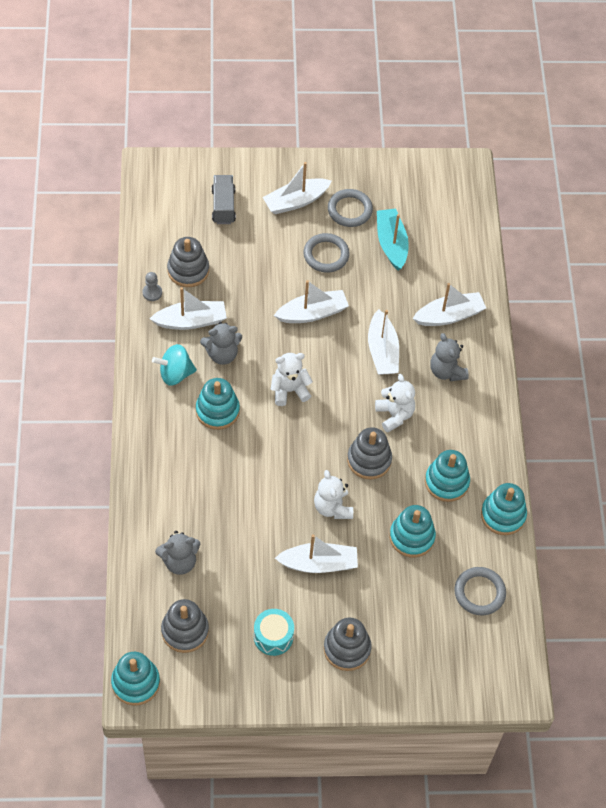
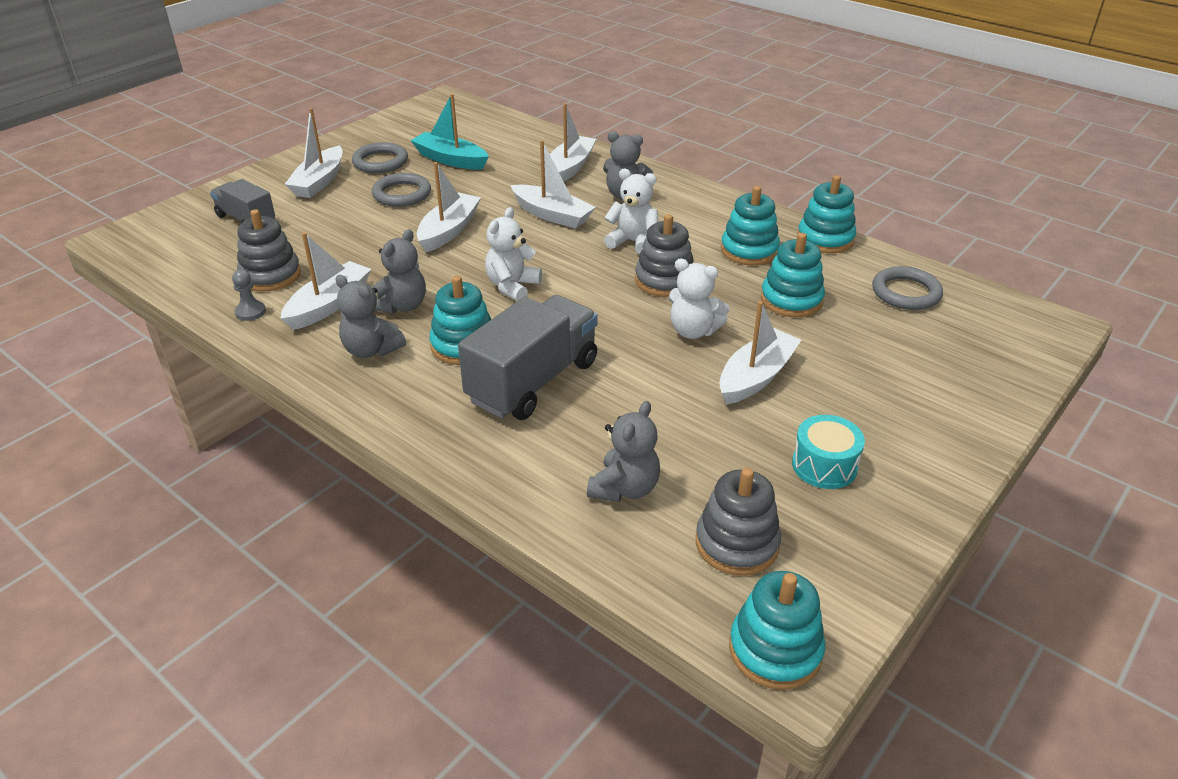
camera: 45 degrees left, 20 degrees down
(175, 374) = (371, 350): turquoise spinning top -> grey teddy bear
(219, 465) = (533, 381): none -> grey truck
(347, 649) = (897, 415): grey stacking toy -> none

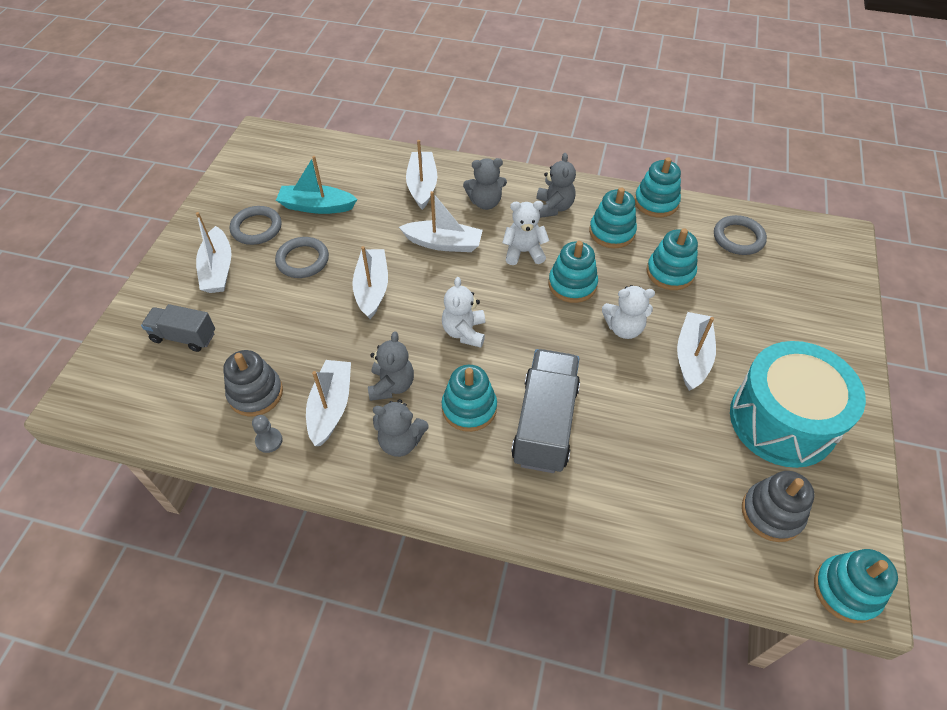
camera: 25 degrees left, 15 degrees up
(625, 488) = (673, 497): grey teddy bear -> grey teddy bear (553, 207)
(664, 280) = (572, 284): grey stacking toy -> turquoise stacking toy
(824, 466) = (782, 420): turquoise drum -> turquoise drum, size x2.20

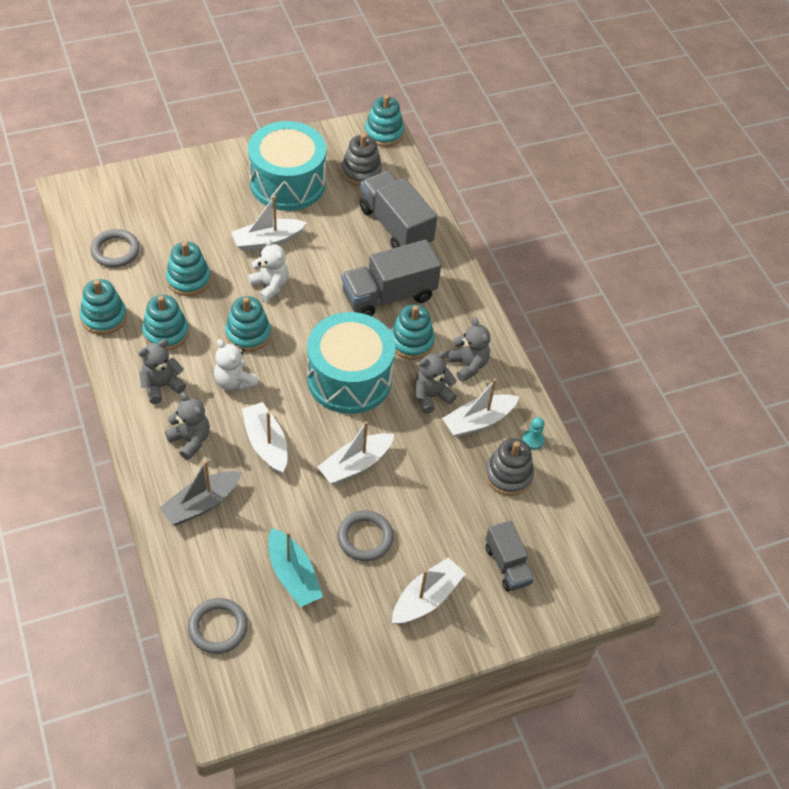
camera: 130 degrees left, 0 degrees up
(256, 228) = (357, 606): grey ring -> grey ring (218, 627)
(269, 441) = (533, 440): grey pawn -> turquoise pawn
(422, 185) = (201, 504): white boat -> grey boat
(464, 332) = (349, 378): white teddy bear -> turquoise drum
(650, 495) = (395, 226): none -> grey truck

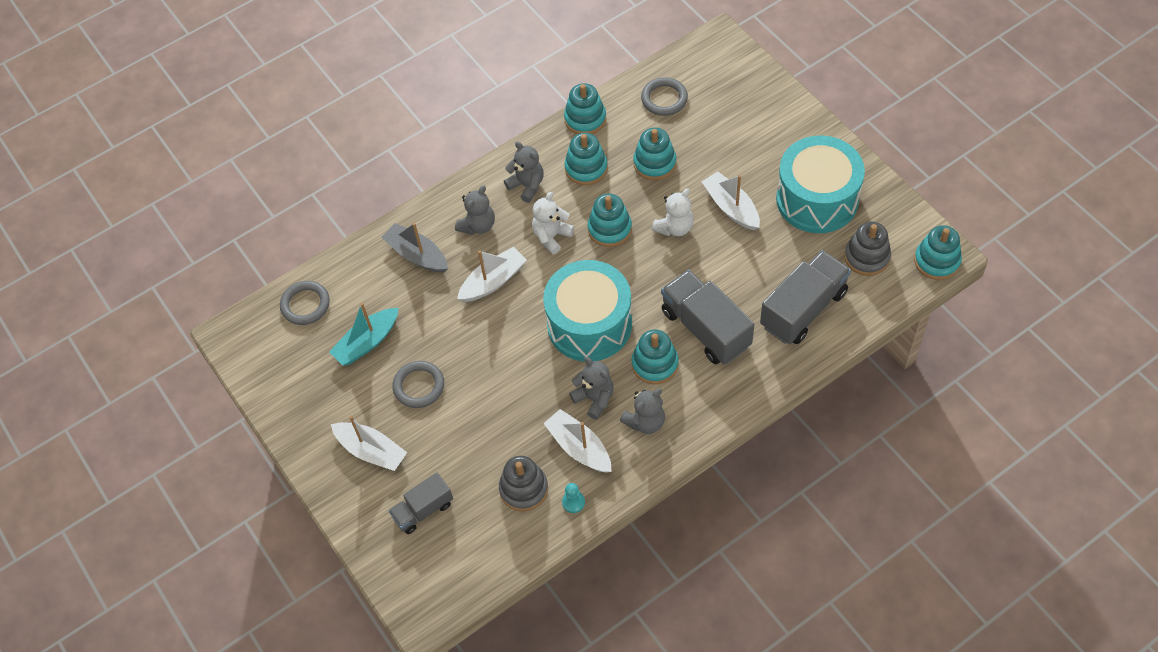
camera: 85 degrees right, 5 degrees up
(355, 464) = (494, 357): white boat -> none

